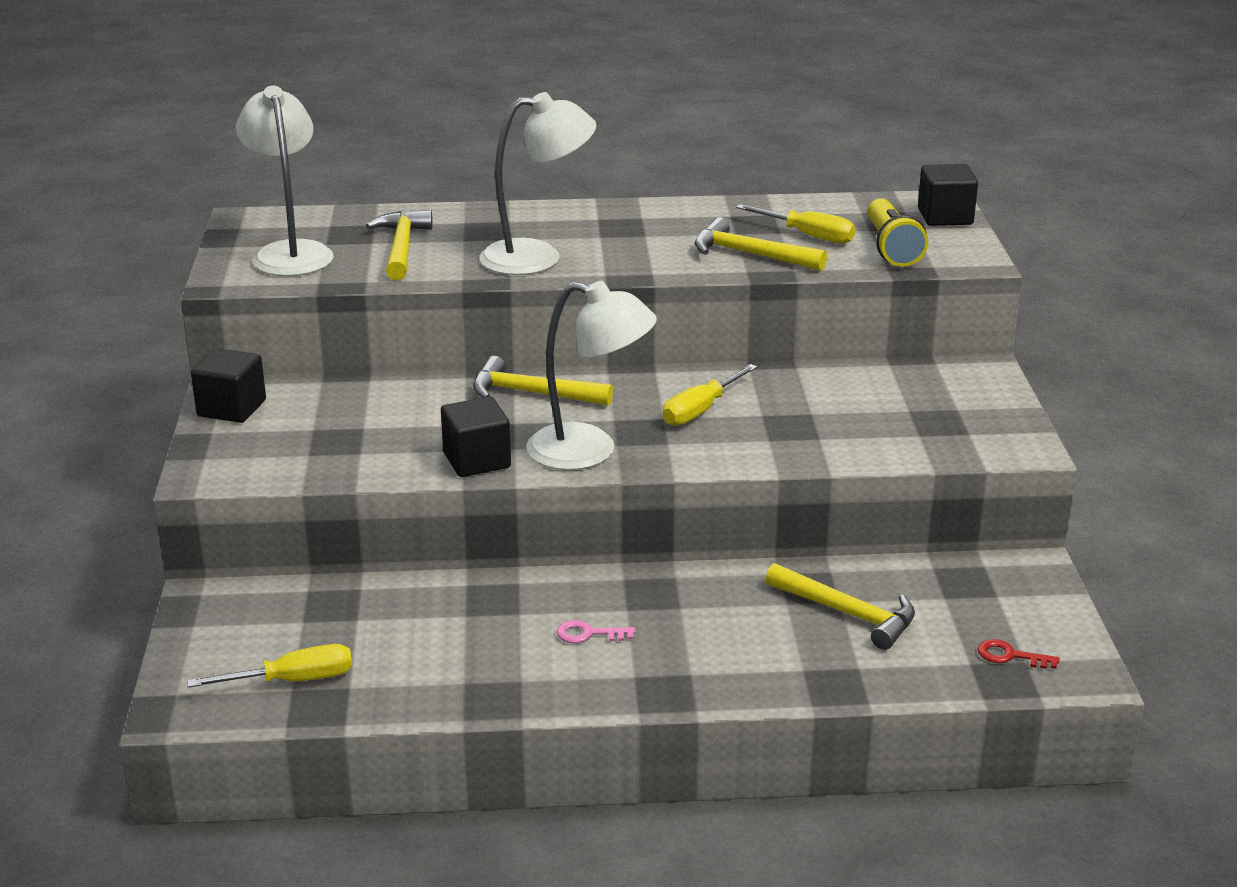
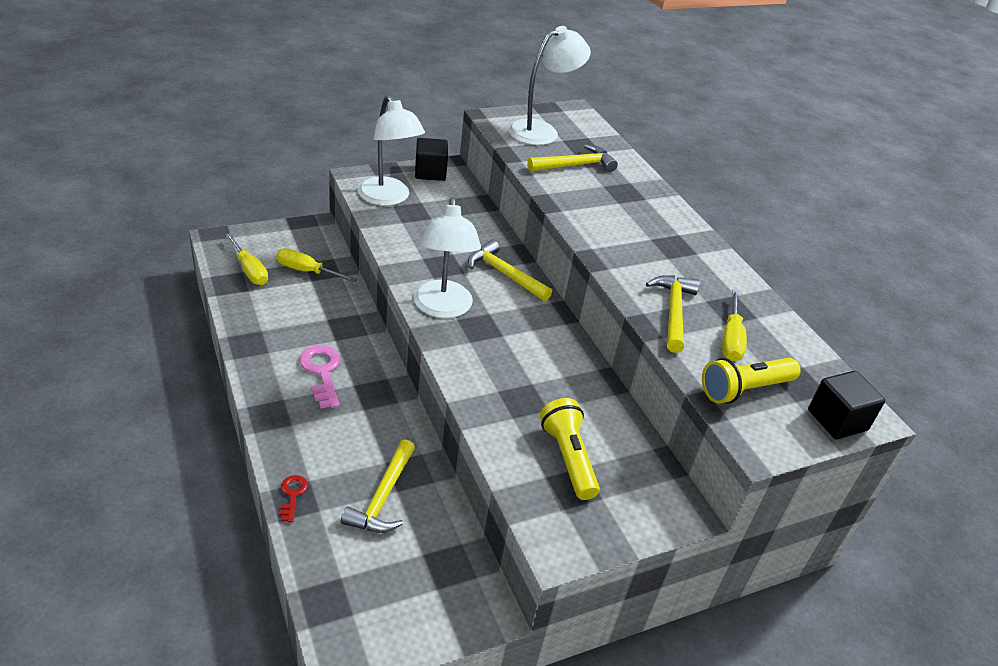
camera: 65 degrees right, 10 degrees up
(477, 460) = (411, 265): black cube -> none
(532, 393) = (504, 274): yellow hammer -> yellow hammer turned 45 degrees counterclockwise
(537, 257) = (598, 217): white lamp -> white lamp (388, 198)
(589, 634) = (322, 372): pink key -> pink key, size x1.78
(700, 410) = (522, 351): yellow screwdriver -> yellow screwdriver (307, 271)
(894, 416) = (568, 458): none -> yellow flashlight
(1010, 656) = (356, 603): red key -> red key (292, 495)

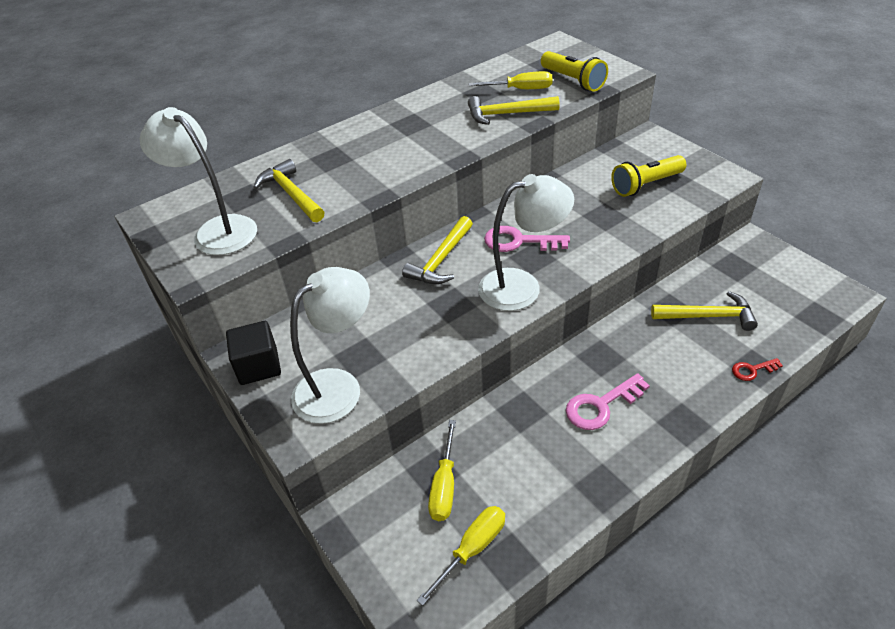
camera: 95 degrees left, 5 degrees up
(508, 326) = (519, 241): none -> pink key
(837, 420) = (572, 51): black cube -> none

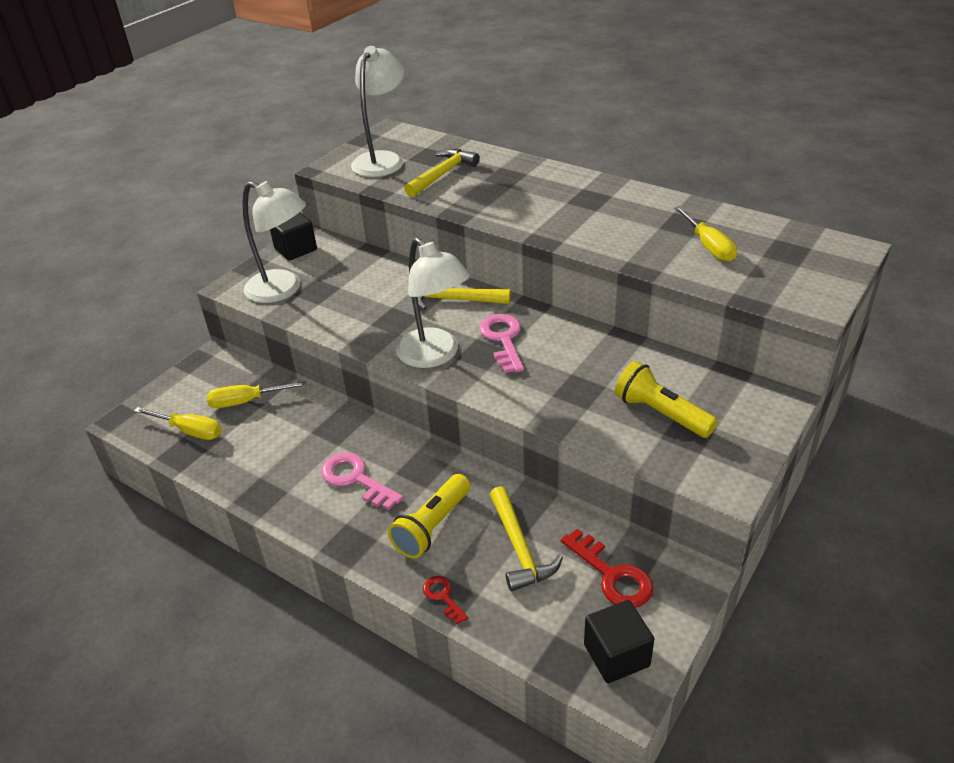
camera: 70 degrees right, 5 degrees down
(507, 114) = (647, 248): yellow hammer -> none
(573, 81) = (759, 277): yellow flashlight -> yellow flashlight (432, 526)
(743, 275) = (612, 575): none -> red key
(814, 291) = (616, 655): none -> black cube

